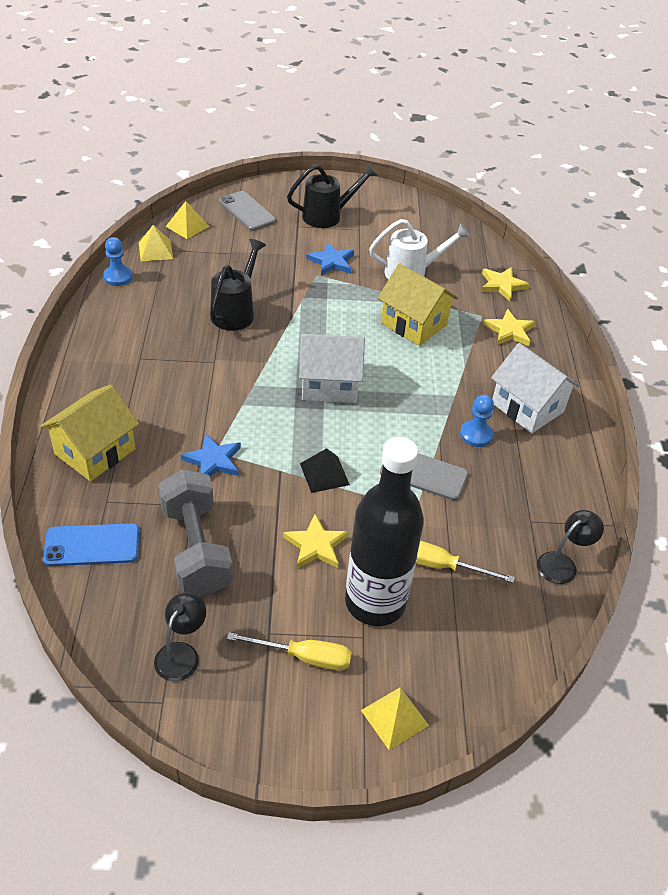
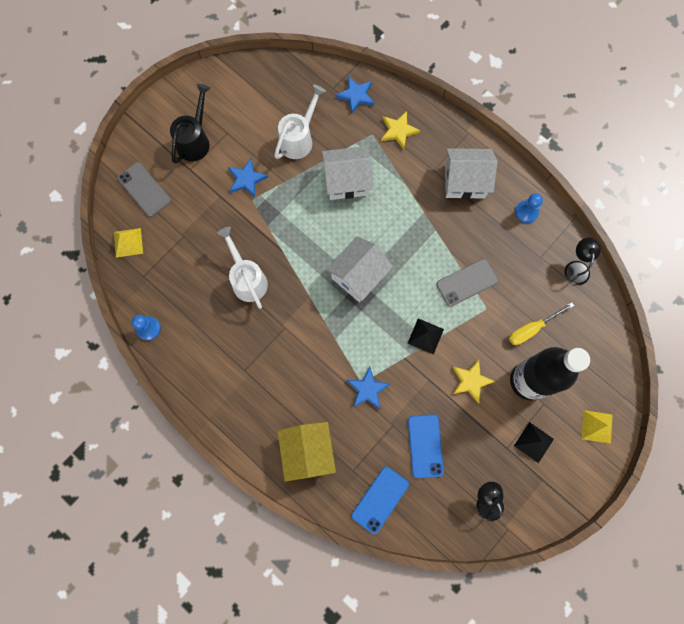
camera: 45 degrees left, 30 degrees up
(155, 250) = (139, 283): yellow pyramid -> none
(196, 549) = (425, 446): grey dumbbell -> blue phone
(235, 312) = (247, 279): black watering can -> white watering can
(247, 211) = (144, 189): grey phone -> grey phone turned 45 degrees clockwise
(304, 657) = (533, 442): yellow screwdriver -> black pyramid
(413, 324) = (347, 181): yellow house -> white house
(476, 435) = (462, 229): blue pawn -> blue pawn (526, 212)
(502, 285) = (356, 95): yellow star -> blue star

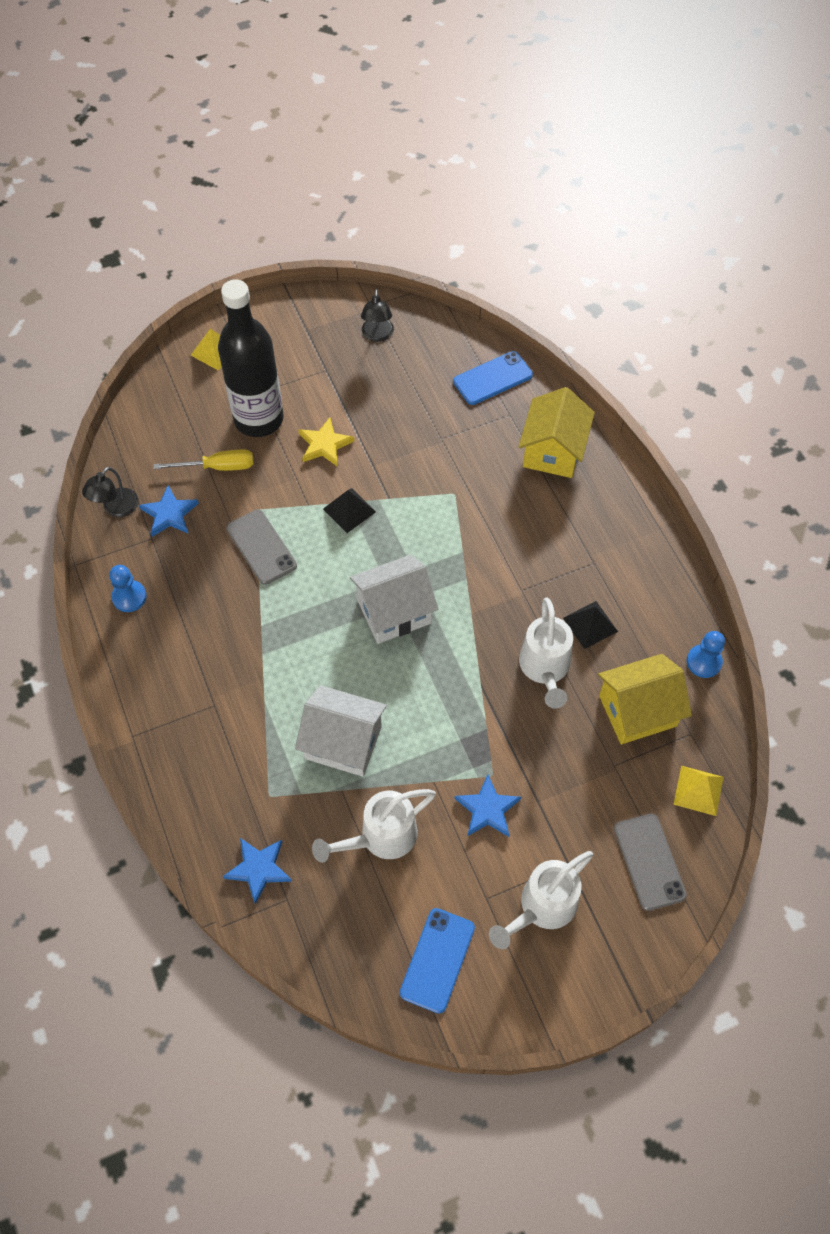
camera: 155 degrees left, 15 degrees down
(180, 276) = (637, 711): none -> yellow house
(195, 140) = (542, 907): black watering can -> white watering can
(367, 389) = (451, 483): blue star -> blue star (169, 514)
(398, 131) = (228, 783): yellow star -> none
(425, 446) = (414, 405): blue phone -> blue phone (437, 960)
(464, 181) = (182, 671): white house -> none
(467, 282) = (261, 547): grey phone -> grey phone turned 60 degrees clockwise
(533, 442) = (293, 364): black pyramid -> black pyramid (590, 624)

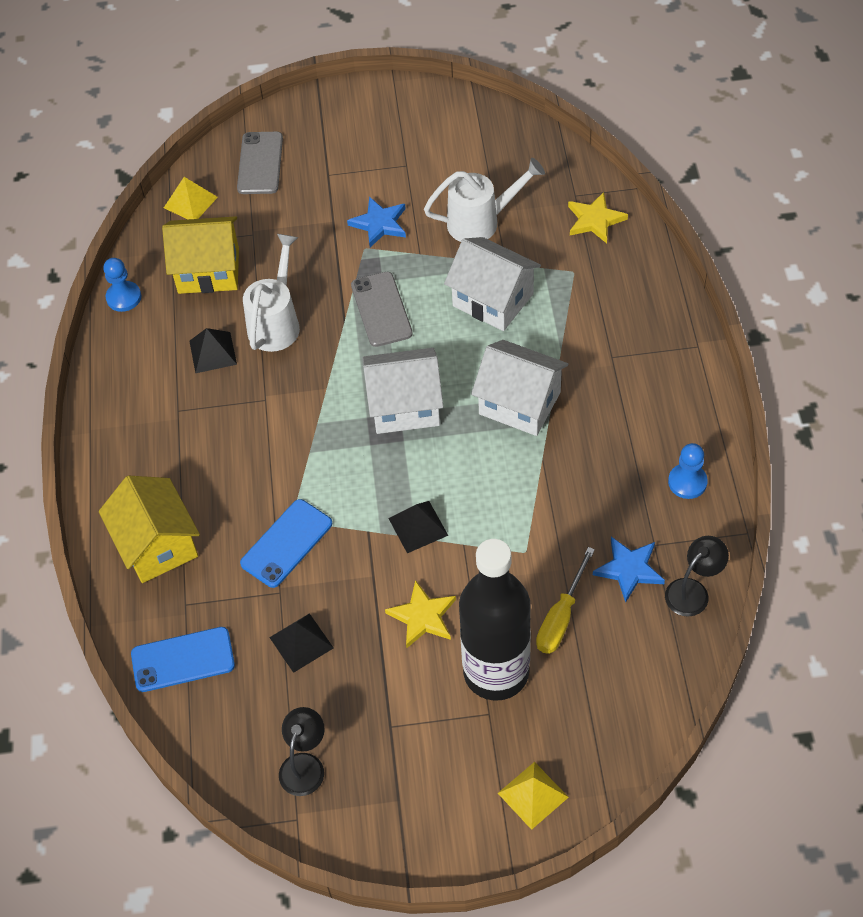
camera: 160 degrees left, 5 degrees down
(217, 467) = (561, 617): yellow screwdriver -> yellow screwdriver turned 75 degrees counterclockwise
(258, 869) = (595, 220): blue star -> yellow star
(261, 547) = (529, 506): grey phone -> grey phone (381, 309)
(291, 638) = (519, 403): none -> white house
(410, 408) = (301, 642): none -> black pyramid
(437, 960) = (461, 135): blue phone -> blue phone (286, 543)
(542, 907) = (363, 151): white watering can -> none
(553, 451) = (157, 545): yellow house -> yellow house turned 60 degrees counterclockwise

